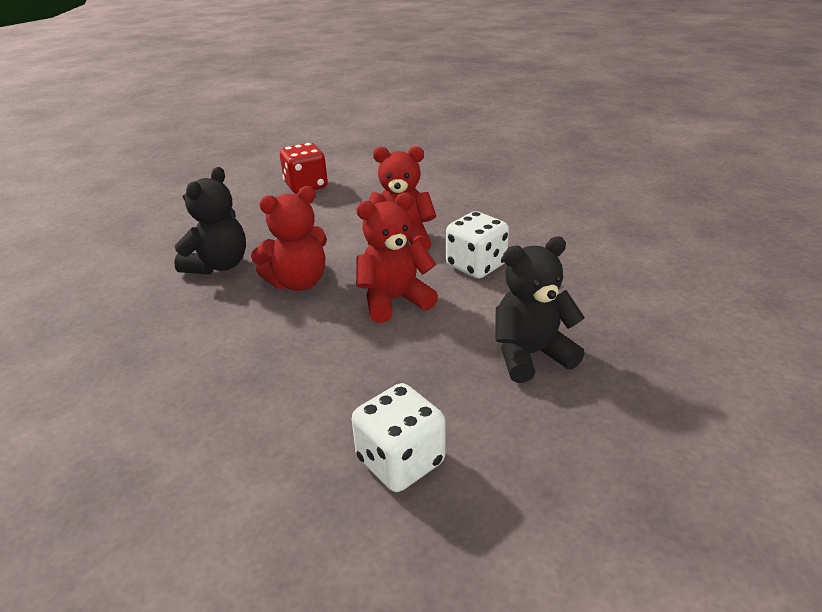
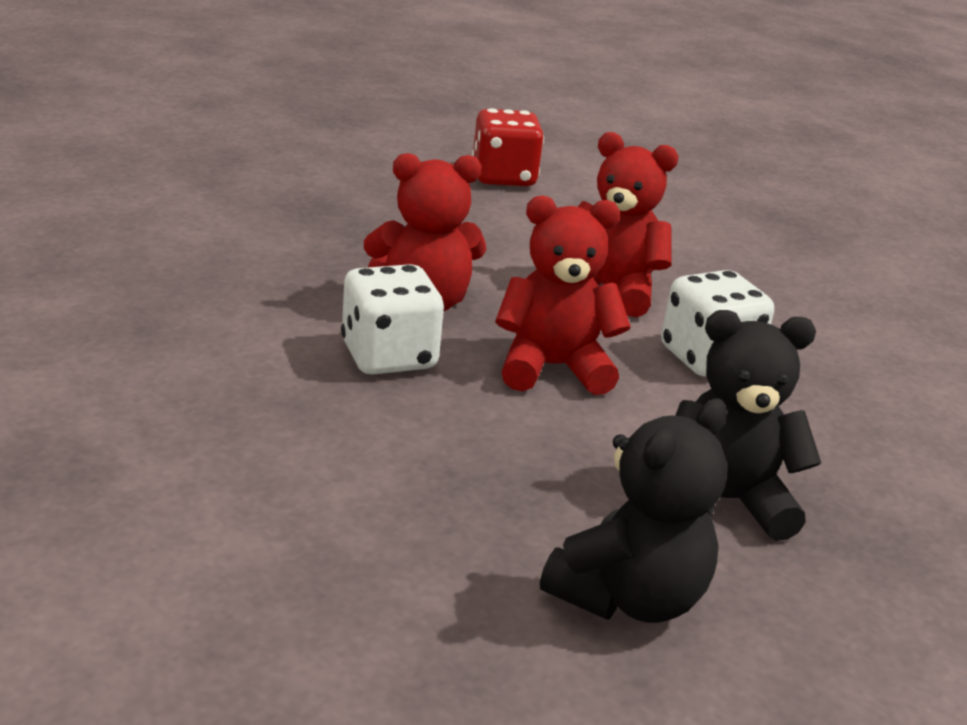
camera: 15 degrees right, 5 degrees down
(218, 265) = (321, 249): black teddy bear -> black teddy bear (628, 597)
(400, 461) = (447, 570): white dice -> white dice (389, 356)

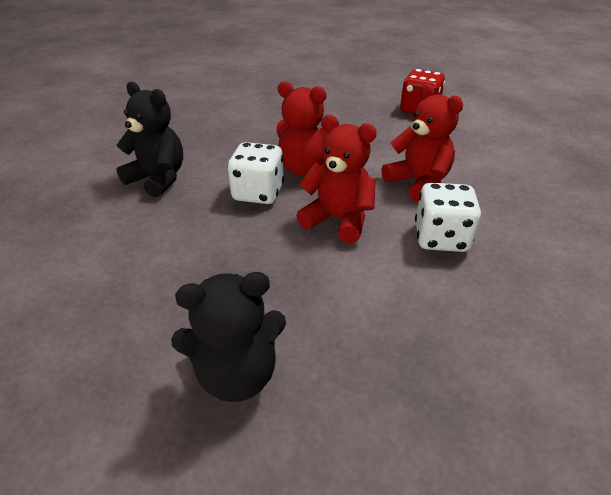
camera: 35 degrees right, 10 degrees up
(723, 502) = (357, 333): black teddy bear -> black teddy bear (158, 179)

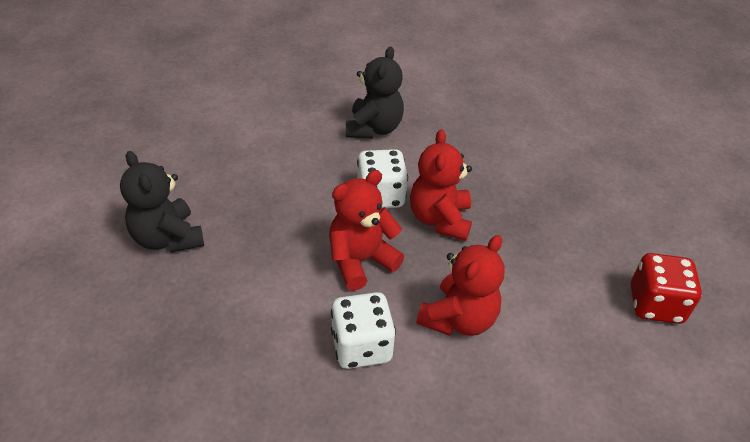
camera: 70 degrees right, 5 degrees up
(338, 220) = (360, 261): red teddy bear -> red teddy bear turned 135 degrees counterclockwise

